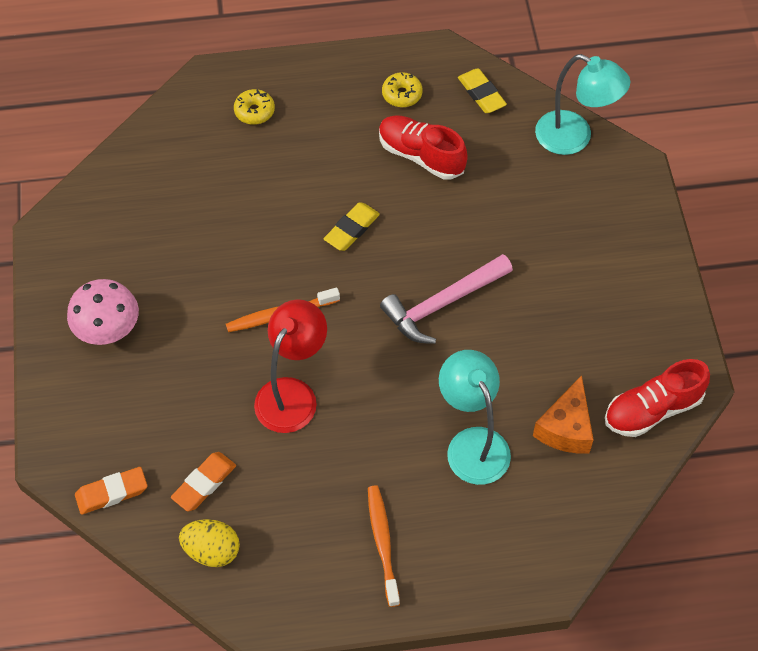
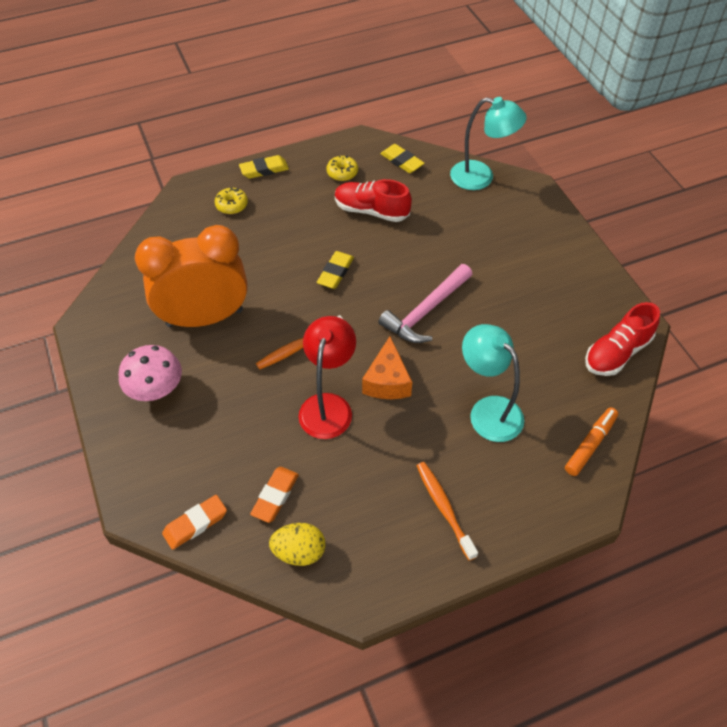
camera: 15 degrees left, 5 degrees down
(184, 253) = (205, 318): none -> orange clock
(307, 70) = (264, 170): none -> yellow eraser
(565, 428) = (556, 381): orange cheese -> orange cheese (387, 381)
(575, 512) = (590, 444): none -> orange marker

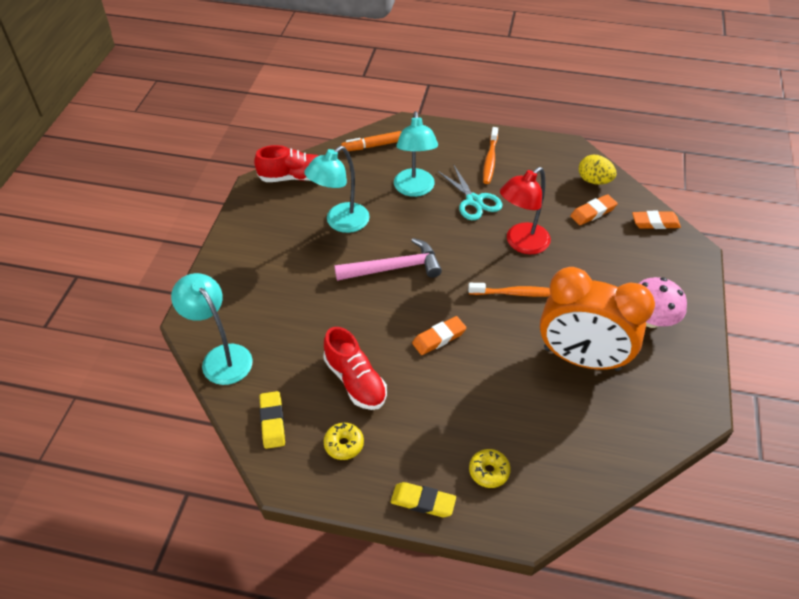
camera: 145 degrees left, 5 degrees down
(335, 272) = (439, 338): yellow eraser -> orange eraser
(387, 381) = (466, 237): orange cheese -> none
(415, 433) = (474, 201): none -> turquoise scissors
(518, 328) = (340, 223): none -> turquoise lamp

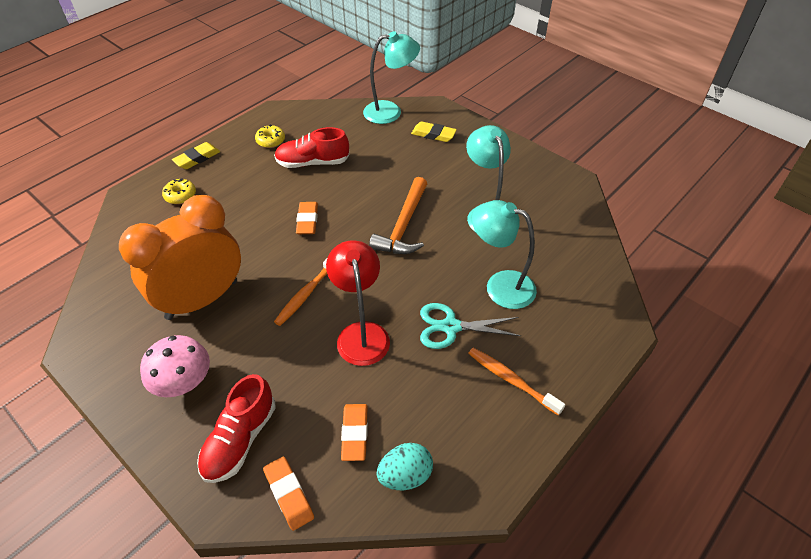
camera: 120 degrees right, 0 degrees up
(272, 422) = (318, 118): yellow eraser -> yellow eraser (433, 134)
(295, 177) = (571, 206): red shoe -> red shoe (240, 439)
(372, 146) = (594, 281): orange marker -> none
(394, 268) = (403, 226): pink hammer -> orange hammer
(594, 181) = (405, 475): yellow egg -> turquoise egg
(655, 223) = (289, 494): orange eraser -> orange eraser turned 60 degrees counterclockwise

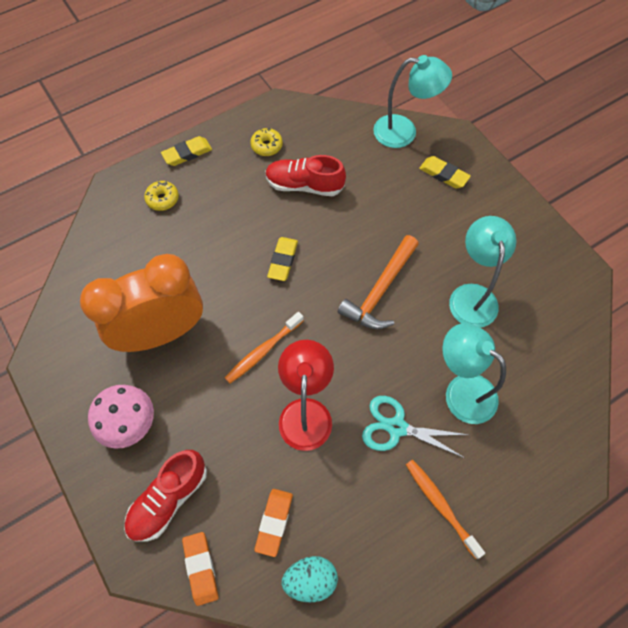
camera: 15 degrees right, 15 degrees up
(307, 220) = (283, 260): orange eraser -> yellow eraser

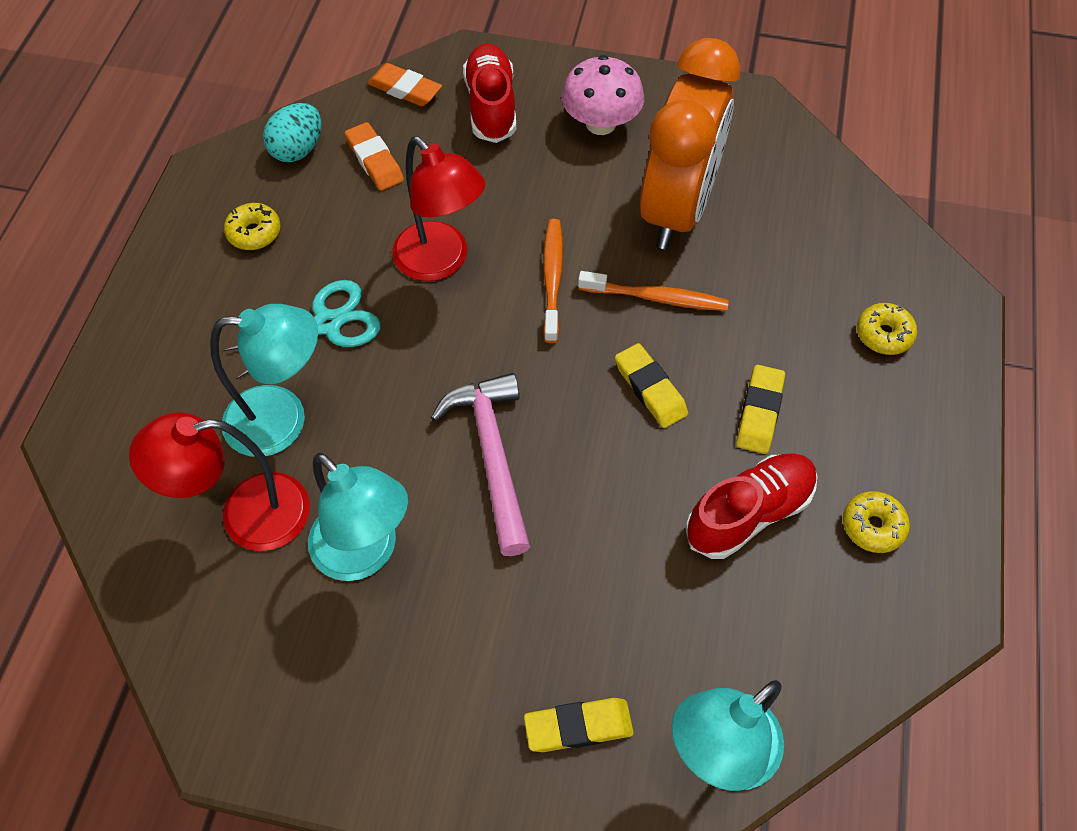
camera: 135 degrees right, 5 degrees down
(187, 153) = (947, 417): yellow eraser -> yellow eraser (759, 412)
(380, 290) = (492, 456): orange hammer -> pink hammer
(388, 532) = (254, 233): none -> yellow donut
(440, 505) = (217, 292): orange toothbrush -> orange toothbrush (656, 298)
(513, 356) = (246, 515): none -> red lamp

